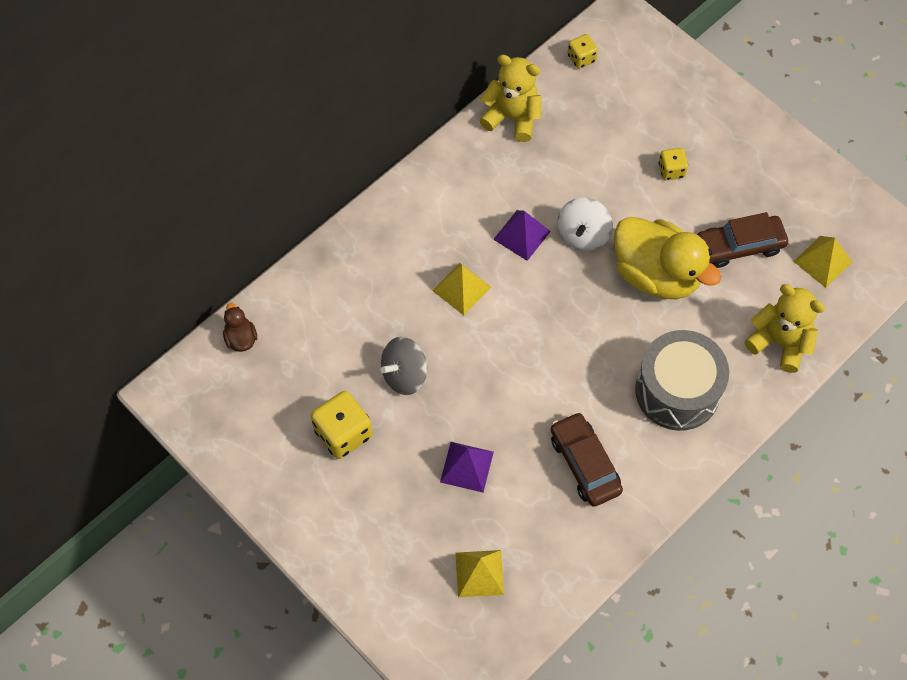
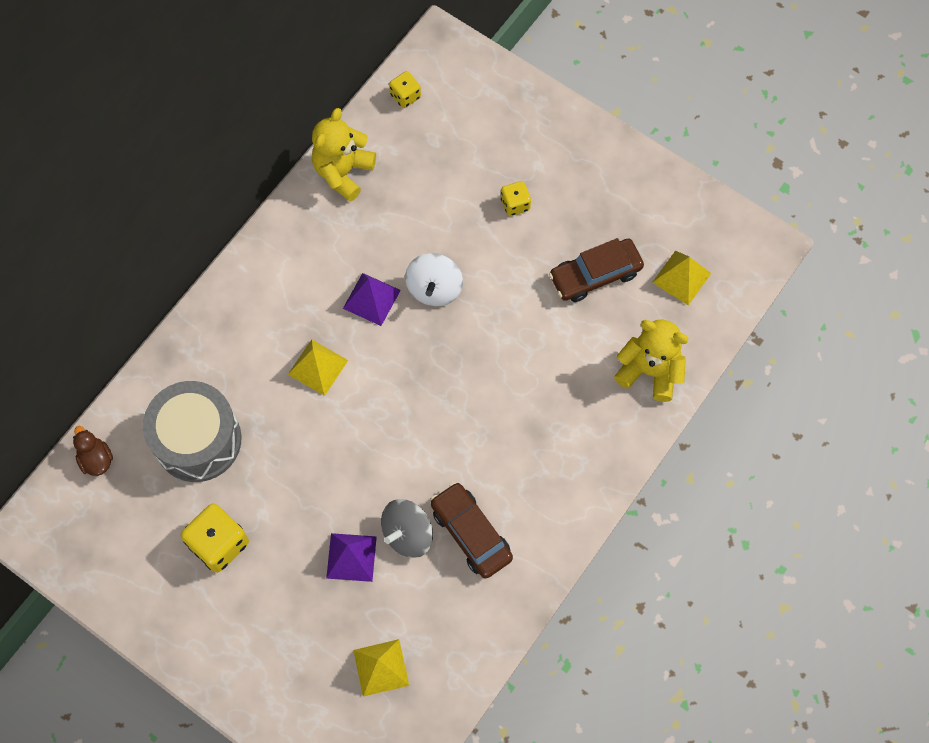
camera: 10 degrees left, 5 degrees up
(404, 375) = (273, 470): grey spinning top -> grey spinning top (407, 534)
(512, 117) = (343, 172): yellow teddy bear -> yellow teddy bear turned 75 degrees counterclockwise
(656, 274) = (515, 319): yellow duck -> none
(677, 391) = (554, 440): grey drum -> grey drum (198, 440)

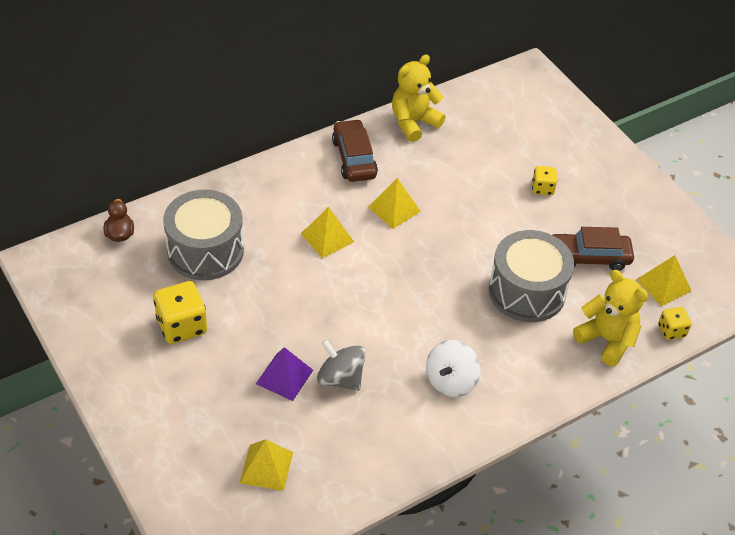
camera: 20 degrees right, 20 degrees down
(371, 299) = (394, 209): purple pyramid -> yellow pyramid
(405, 96) = (487, 93): yellow dice -> yellow dice (671, 330)
(407, 534) = (340, 378): grey spinning top -> grey spinning top turned 60 degrees clockwise
(434, 288) = (449, 220): white spinning top -> white spinning top (450, 381)
(471, 533) = (395, 398): brown car -> brown car (354, 158)
(549, 345) = (527, 291): none -> grey drum

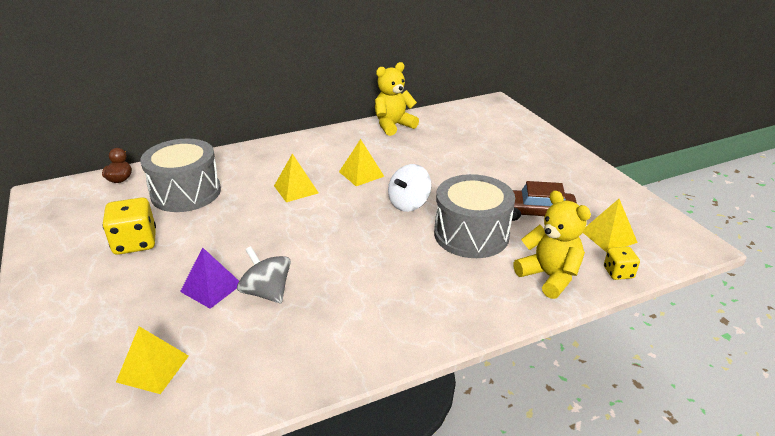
camera: 10 degrees right, 15 degrees down
(354, 158) = (338, 143): brown car -> none
(450, 381) = (379, 301): white spinning top -> white spinning top (409, 203)
(542, 188) = (496, 166): yellow dice -> none

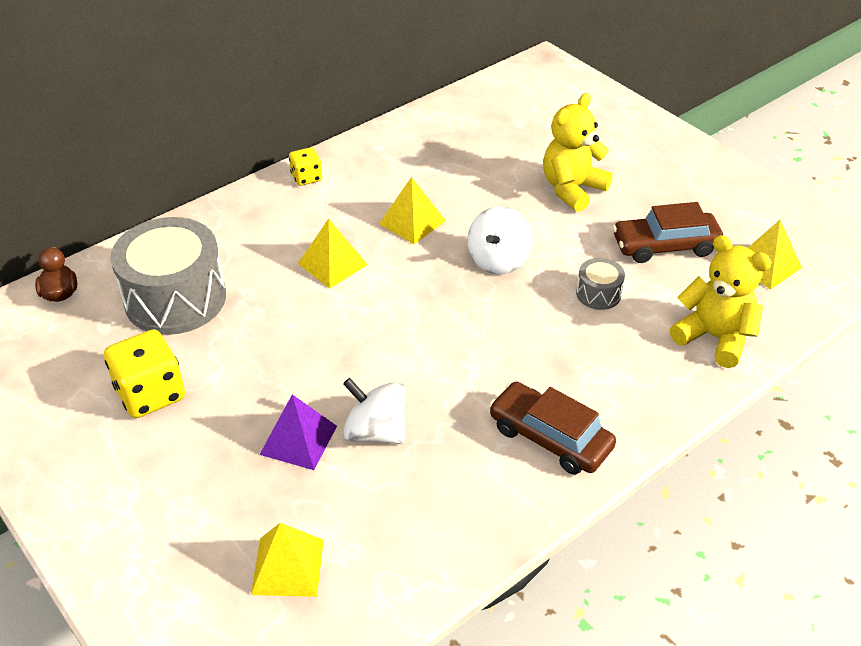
camera: 15 degrees left, 10 degrees up
(267, 292) = (375, 431): grey spinning top -> white spinning top
(391, 320) = (550, 437): none -> brown car
(393, 126) = (419, 129): yellow teddy bear -> yellow teddy bear (572, 189)
(471, 234) = (598, 294): grey drum -> grey drum, size x0.45
(618, 273) = (792, 316): yellow dice -> yellow dice (306, 177)

